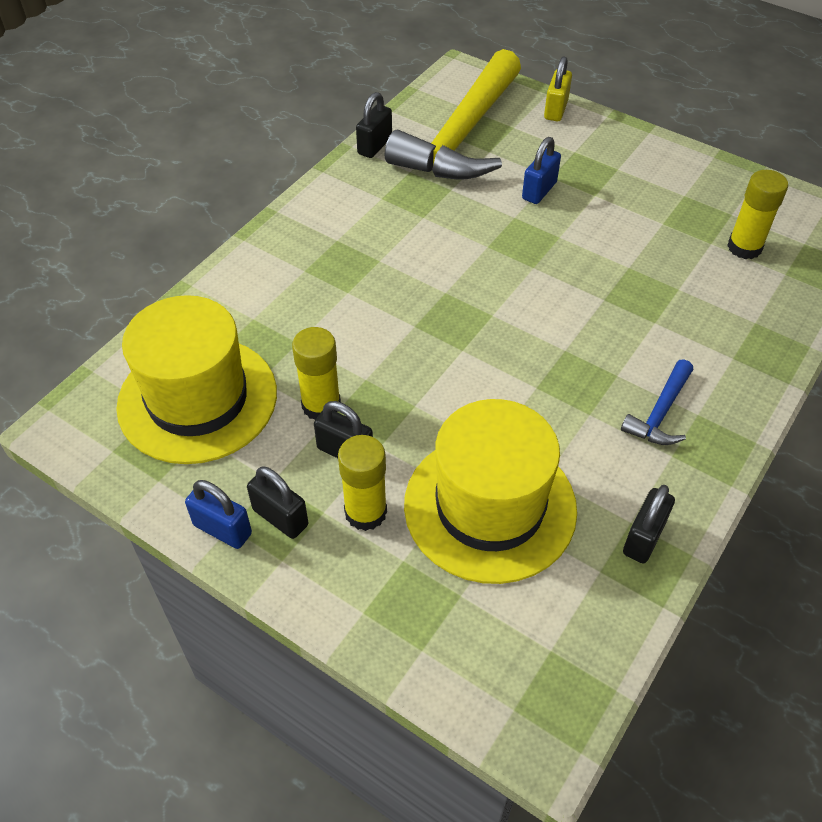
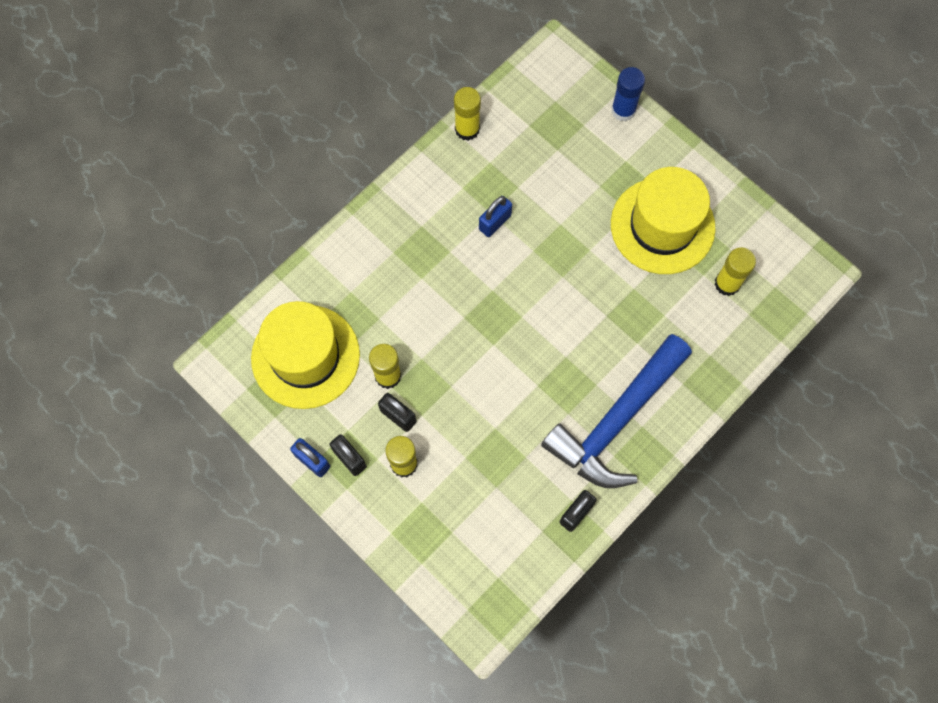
camera: 10 degrees right, 20 degrees up
(375, 146) = (467, 129): black padlock -> yellow glue stick
(461, 136) = (538, 130): yellow hammer -> none
(490, 506) = (484, 473): yellow hat -> yellow hat (662, 226)
(539, 191) = (586, 200): blue padlock -> blue padlock (495, 222)
(556, 110) = (623, 110): yellow padlock -> blue glue stick
(660, 413) = (616, 421): blue hammer -> blue hammer, size x2.32

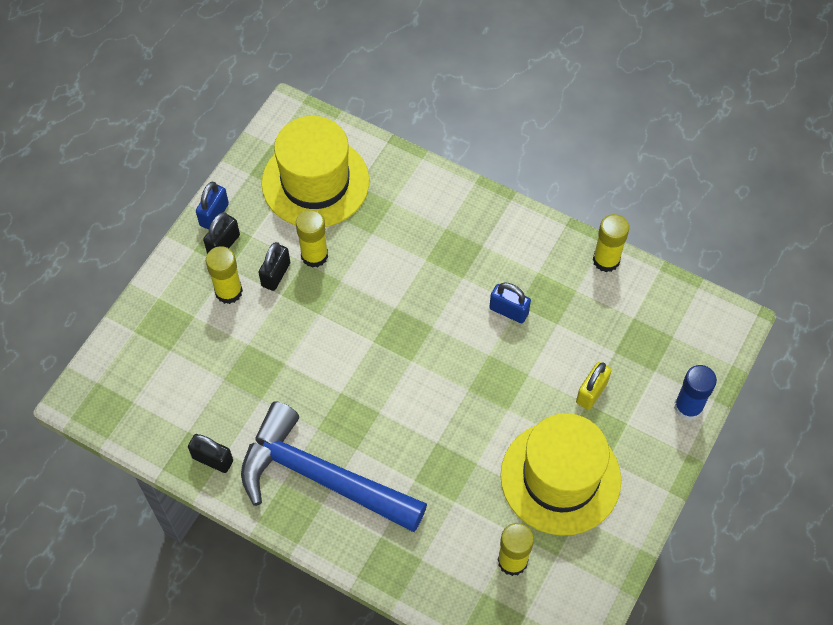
camera: 75 degrees right, 10 degrees down
(591, 179) = (591, 392): none -> yellow padlock

